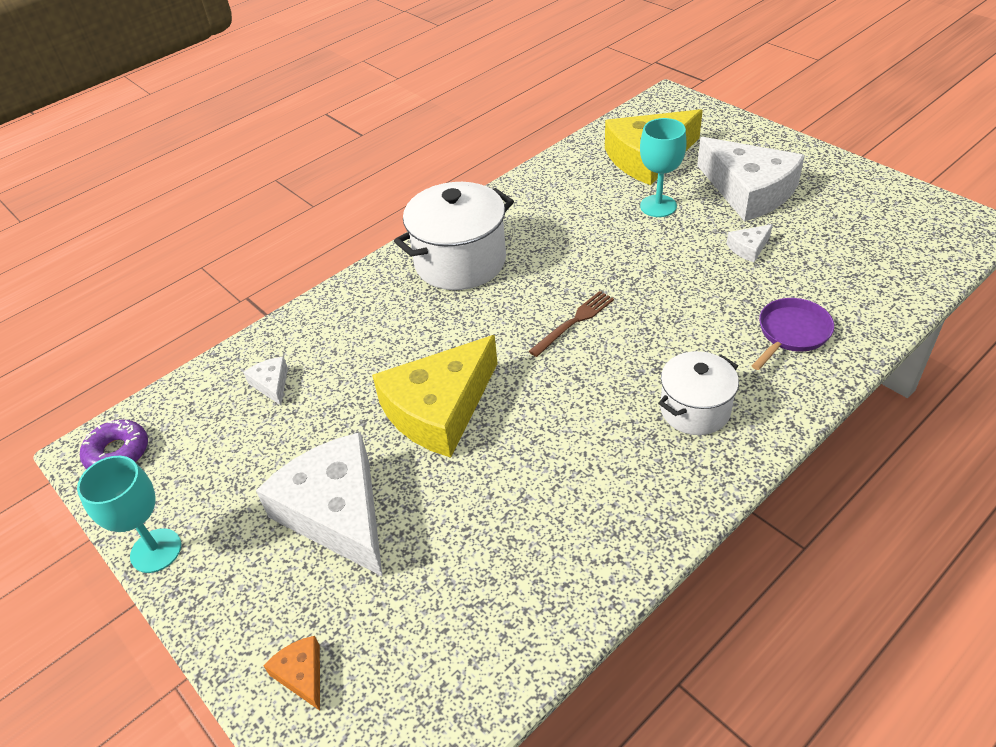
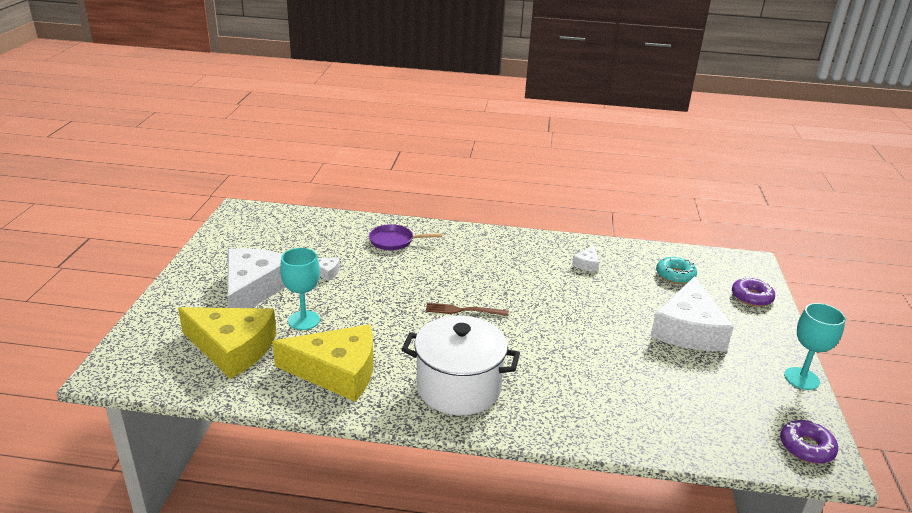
camera: 135 degrees left, 15 degrees down
(271, 384) = (669, 411): white cheese -> white cheese (587, 264)
(302, 674) = (751, 297): orange cheese -> purple donut
(439, 409) = (587, 329): yellow cheese -> yellow cheese (337, 372)
(444, 615) = (675, 275): none -> turquoise donut
(695, 410) = (482, 252): white pot -> none

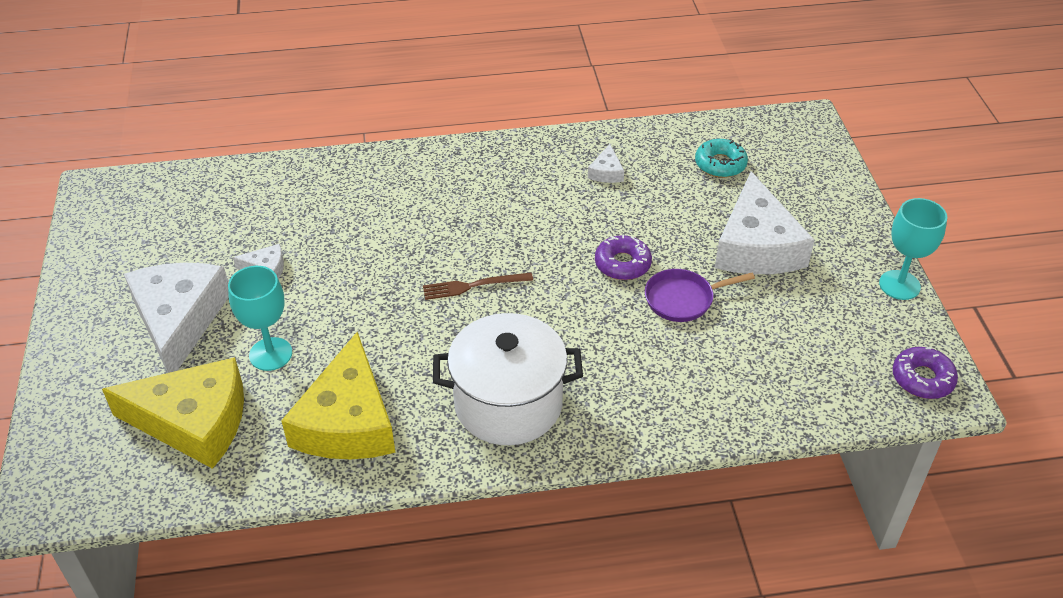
camera: 15 degrees left, 15 degrees up
(337, 372) = (347, 421): yellow cheese -> yellow cheese turned 105 degrees clockwise
(394, 241) = (339, 193): purple pan -> purple pan (683, 299)
(751, 297) = (819, 177): purple donut -> purple donut (622, 264)

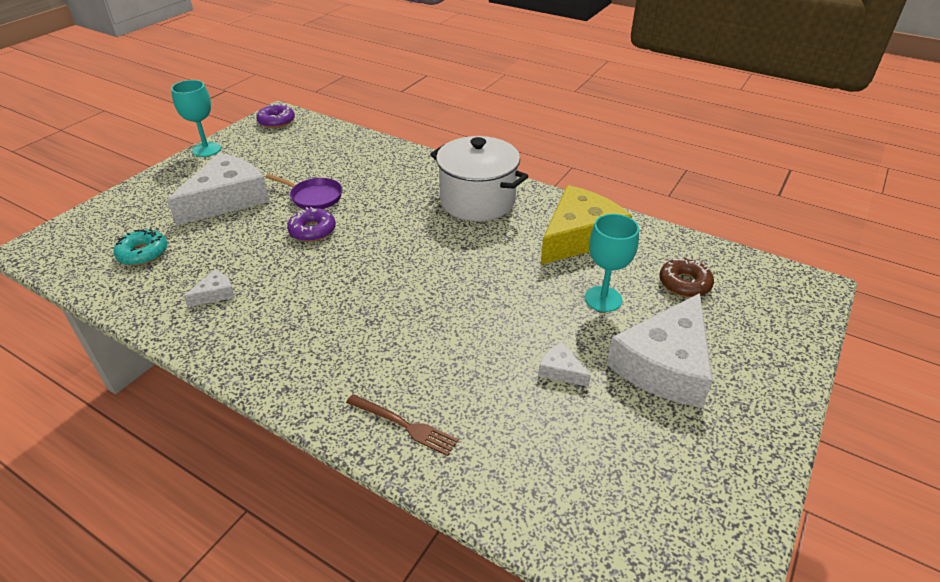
camera: 140 degrees left, 5 degrees down
(194, 422) = (684, 283): yellow cheese -> brown donut
(473, 286) = (419, 268): brown fork -> brown fork (404, 425)

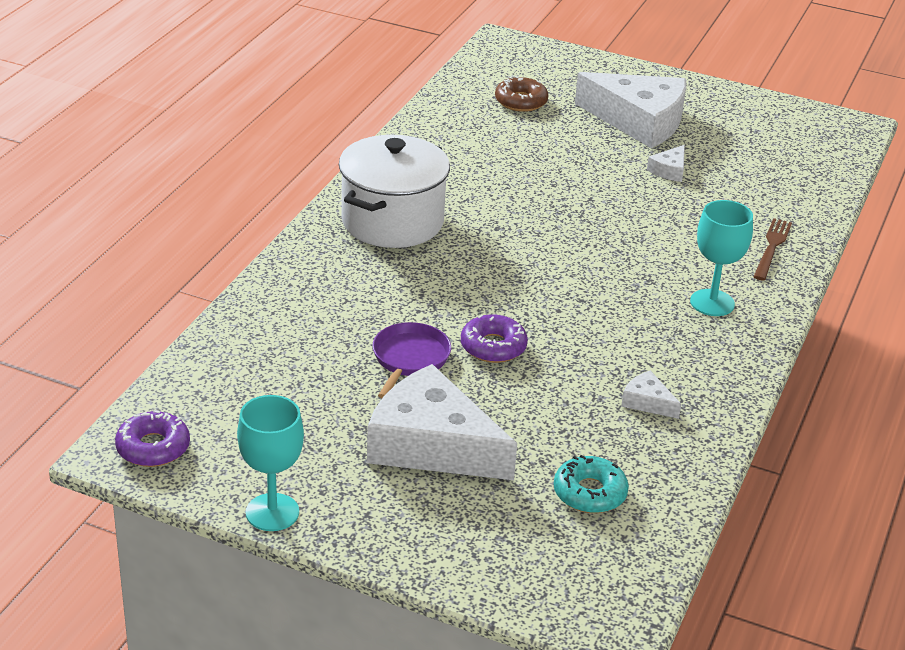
camera: 100 degrees left, 5 degrees down
(579, 236) = (454, 154): yellow cheese -> none
(603, 299) = (560, 145): turquoise goblet -> turquoise goblet (712, 303)

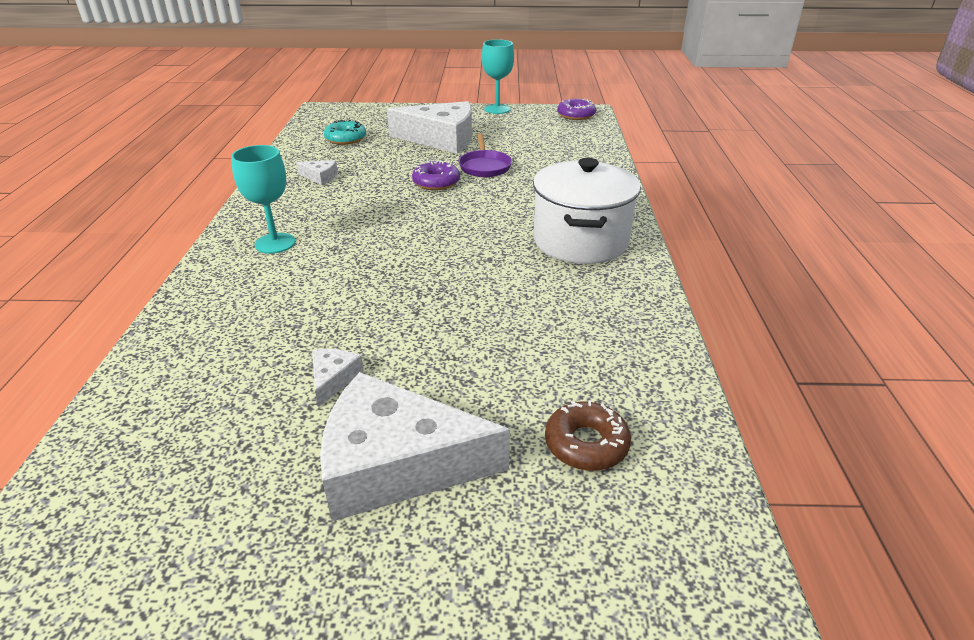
camera: 160 degrees right, 0 degrees up
(772, 247) = (208, 308): brown fork -> none

